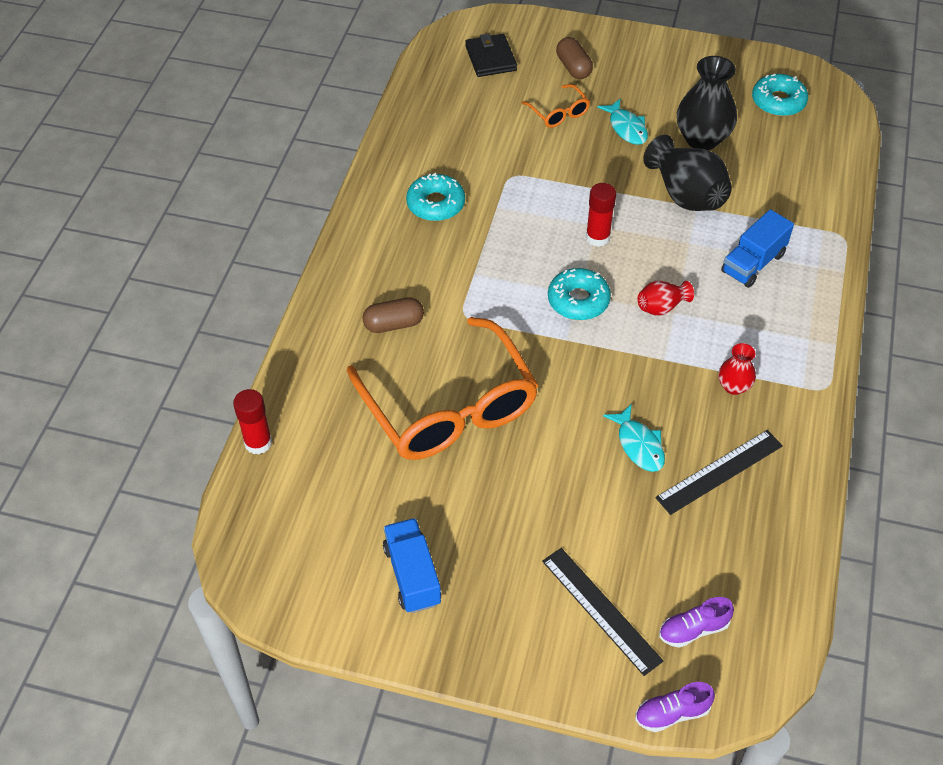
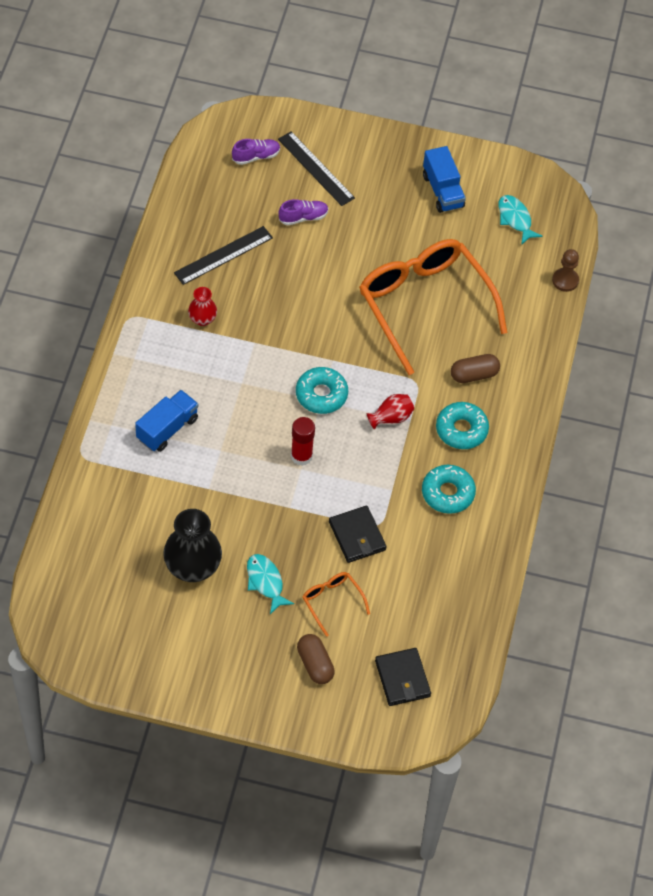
camera: 175 degrees right, 5 degrees up
(258, 443) = (565, 280): red glue stick -> brown pawn
(534, 166) = (357, 536): none -> black wallet
(639, 445) = (281, 275): turquoise fish -> turquoise fish (515, 219)
(661, 307) = (252, 388): red vase -> red vase (391, 418)
(672, 713) = (275, 112): purple shoe -> purple shoe (303, 217)
(685, 194) = (217, 502): black vase -> none
(778, 102) = (108, 615): turquoise donut -> turquoise donut (461, 430)

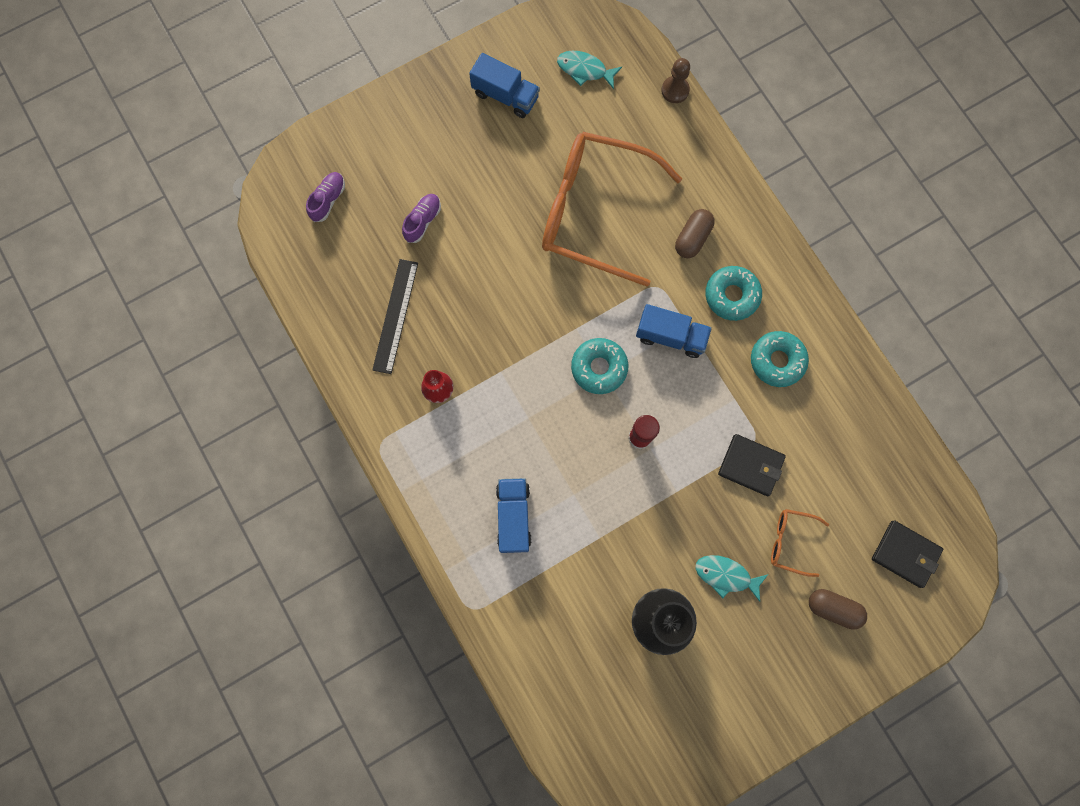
camera: 40 degrees left, 20 degrees up
(316, 168) = (387, 166): black ruler -> none
(391, 418) = (670, 336): red vase -> blue truck

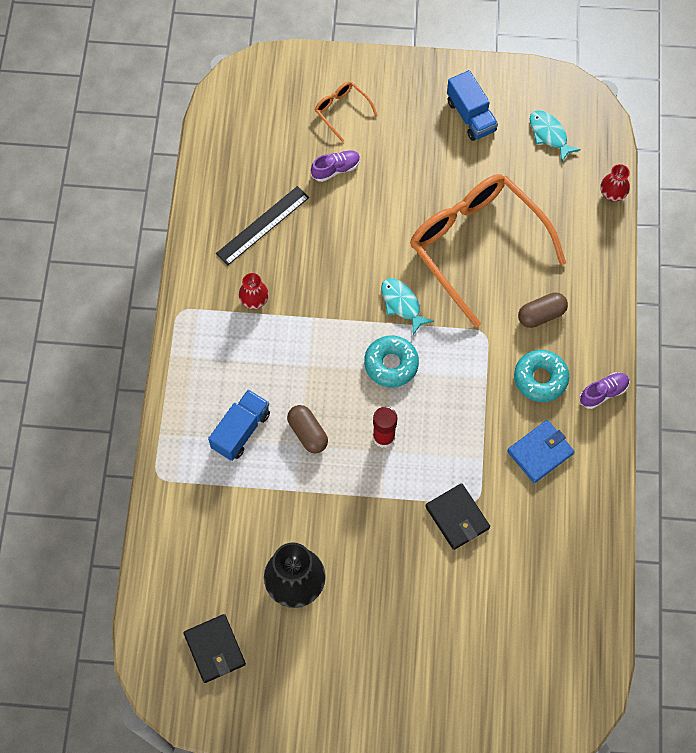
camera: 35 degrees right, 10 degrees down
(328, 200) = (275, 110): purple shoe -> purple shoe (603, 393)
(670, 336) = (466, 378): blue truck -> none
(675, 90) = (612, 194): brown pawn -> red vase
(726, 575) = (373, 587): turquoise fish -> turquoise fish (402, 304)
(777, 361) = (540, 452): turquoise donut -> blue wallet
(790, 541) = (445, 597): orange glasses -> orange glasses (342, 111)
(833, 608) = (441, 672): brown capsule -> brown capsule (307, 433)
(905, 554) = (534, 672): black wallet -> black wallet (215, 649)

